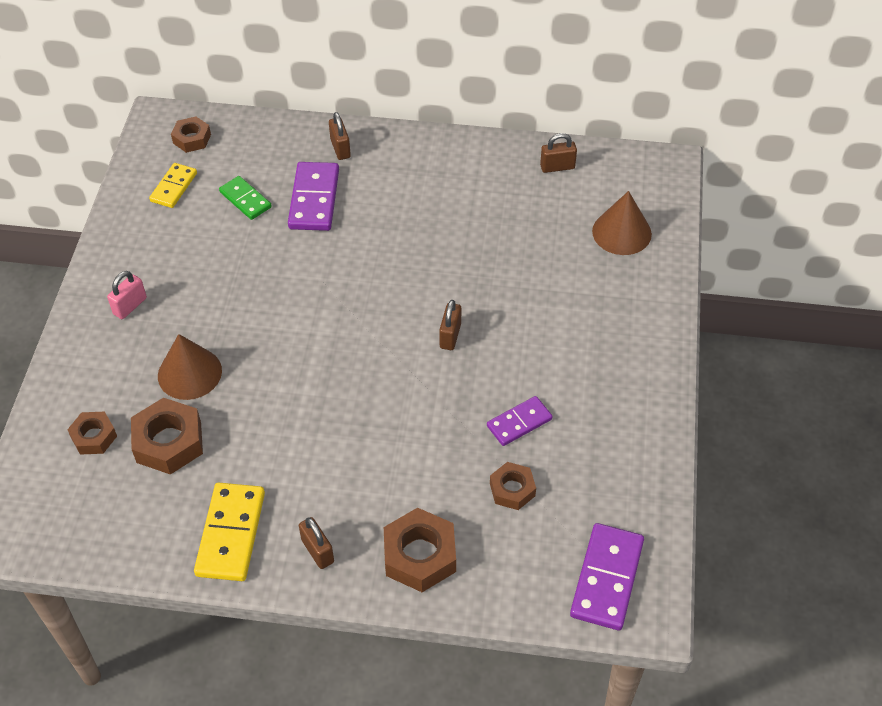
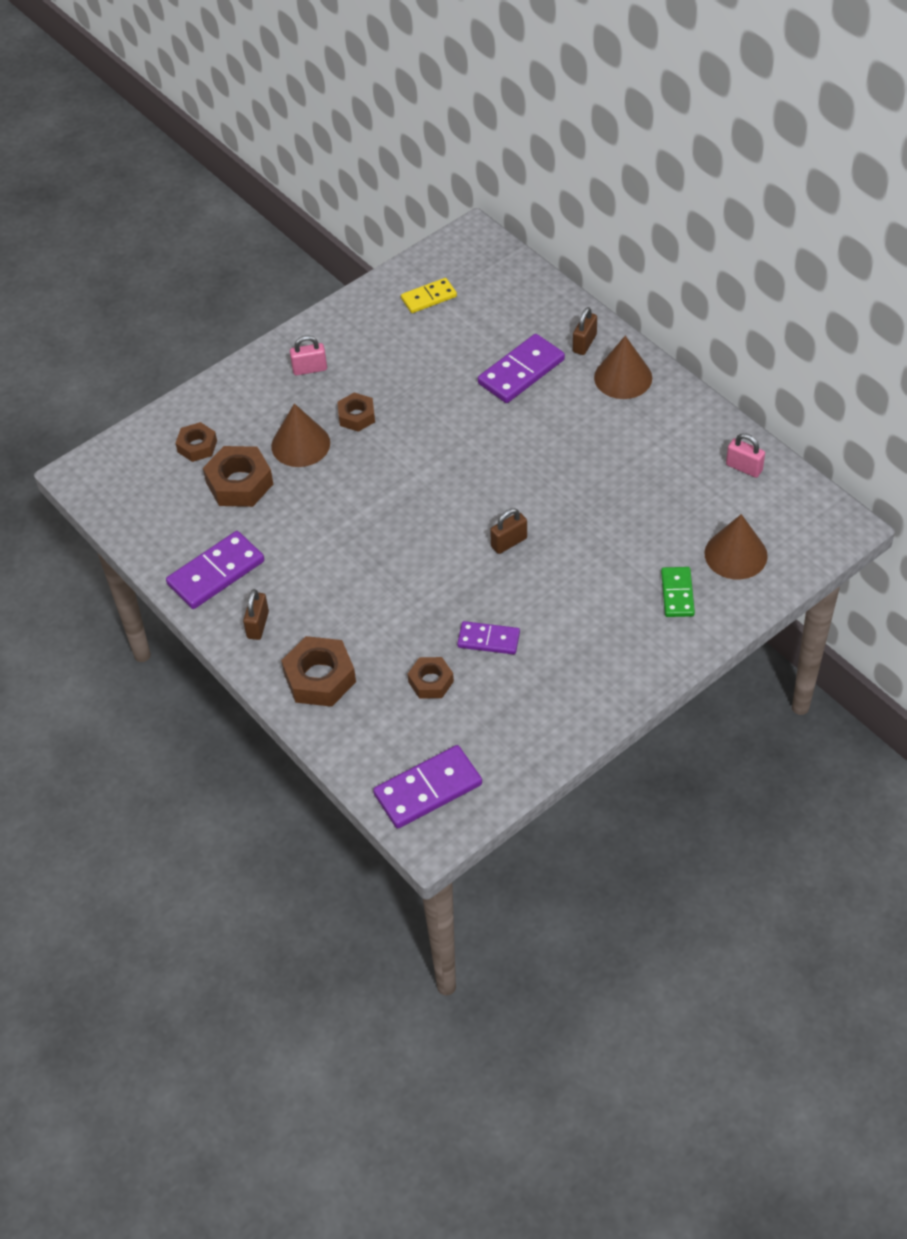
camera: 45 degrees right, 0 degrees up
(192, 139) = (480, 266): brown nut -> brown nut (356, 416)
(230, 534) = (216, 573): yellow domino -> purple domino
(245, 199) = (470, 340): green domino -> green domino (677, 594)
(398, 156) = (623, 377): none -> brown cone
(557, 167) = (744, 468): brown padlock -> pink padlock

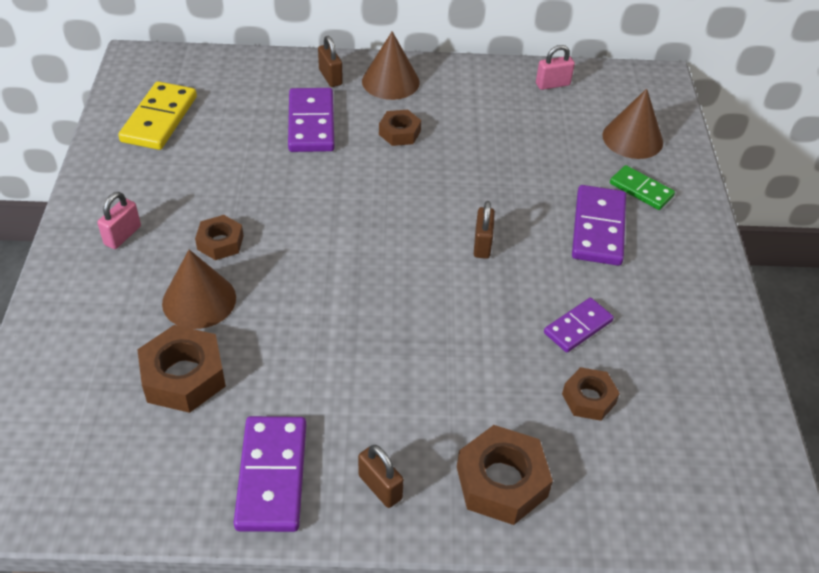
camera: 55 degrees left, 5 degrees down
(197, 446) = (92, 377): brown nut -> brown nut (399, 133)
(428, 297) = (159, 119): yellow domino -> yellow domino, size x1.60
(428, 789) = (721, 489): purple domino -> purple domino (598, 228)

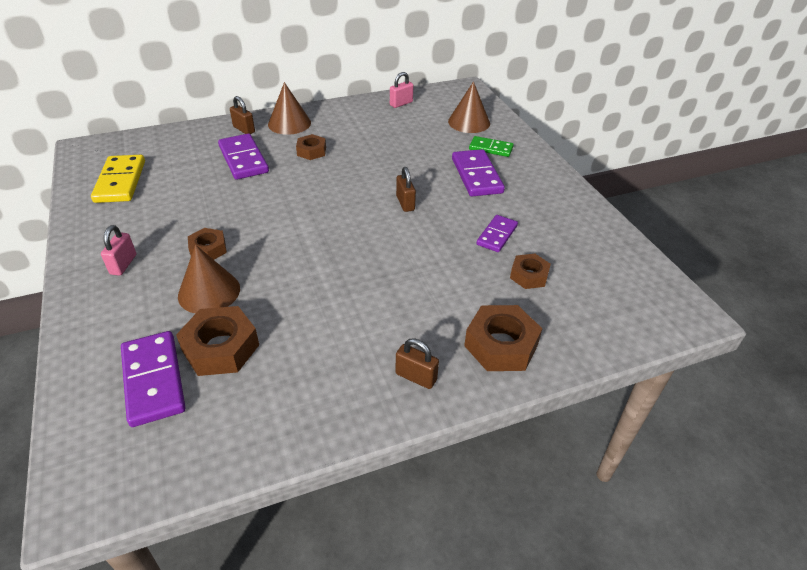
camera: 20 degrees left, 5 degrees down
(271, 476) = (328, 396): purple domino -> purple domino (153, 380)

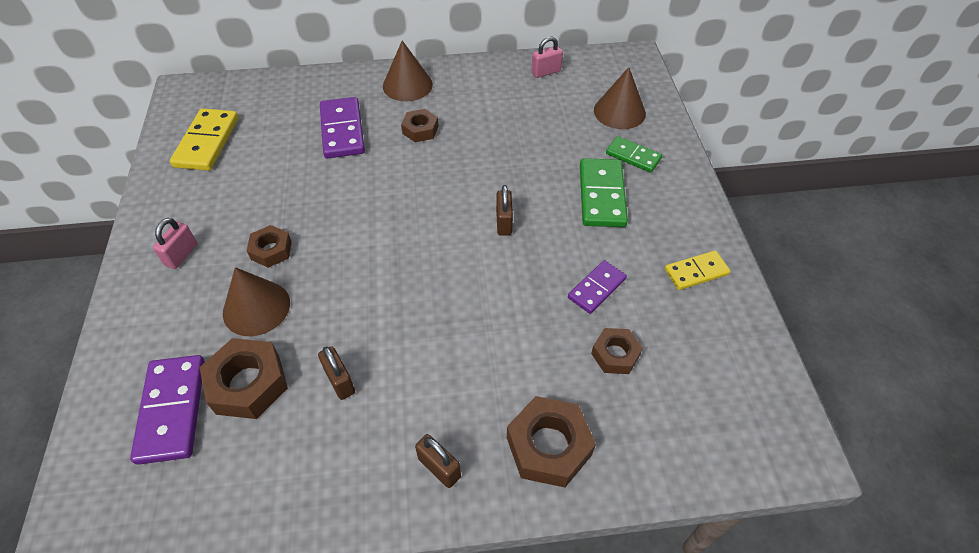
camera: 15 degrees right, 10 degrees up
(244, 129) = (355, 87): brown padlock -> brown padlock (340, 381)
(477, 176) = (602, 195): purple domino -> green domino
(568, 214) = (696, 272): none -> yellow domino

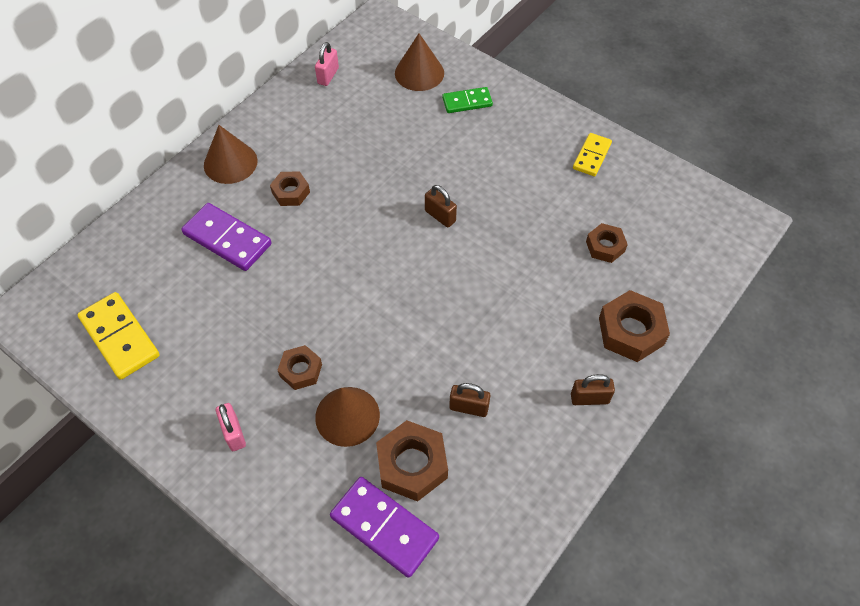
camera: 45 degrees left, 5 degrees up
(597, 288) = (549, 214): purple domino -> none
(602, 195) = (480, 146): green domino -> none

